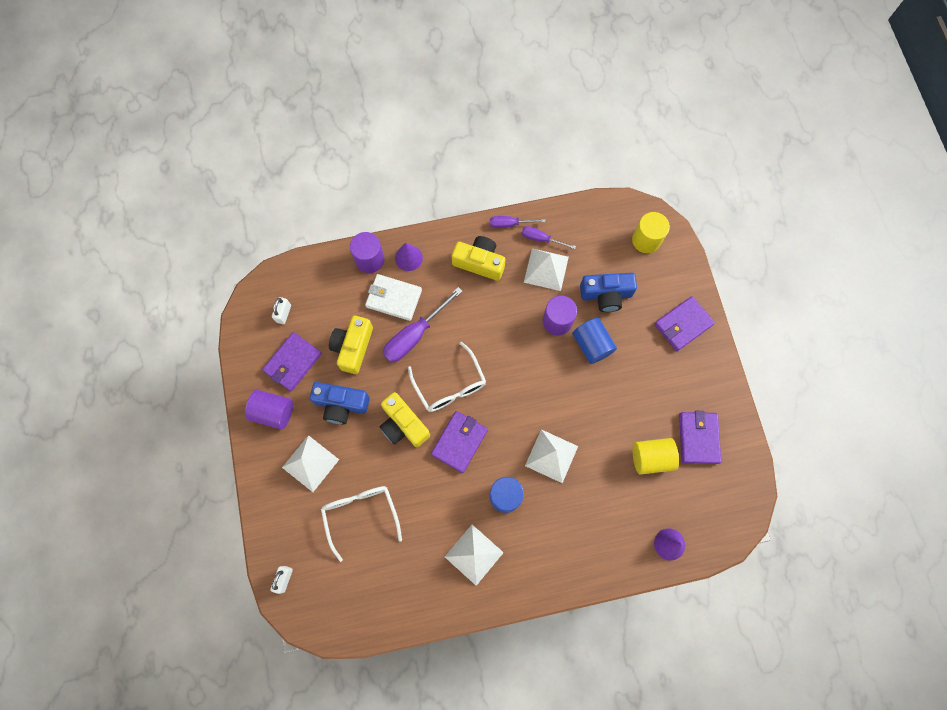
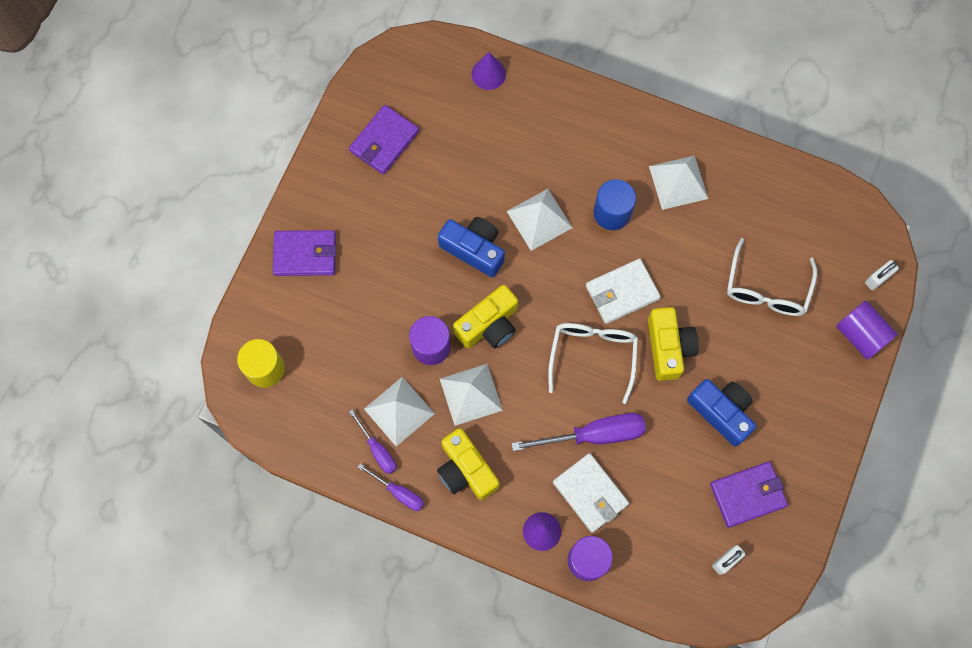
camera: 145 degrees left, 0 degrees up
(273, 412) = (799, 453): purple cylinder -> purple cylinder (860, 335)
(310, 463) = (789, 372): white pyramid -> white pyramid (470, 394)
(353, 347) = (671, 467): yellow camera -> yellow camera (489, 325)
(459, 442) = (622, 292): purple wallet -> white wallet
(592, 345) = (415, 297): blue cylinder -> none
(606, 295) = (358, 338): blue camera -> blue camera (474, 249)
(651, 458) = (444, 154): yellow cylinder -> none

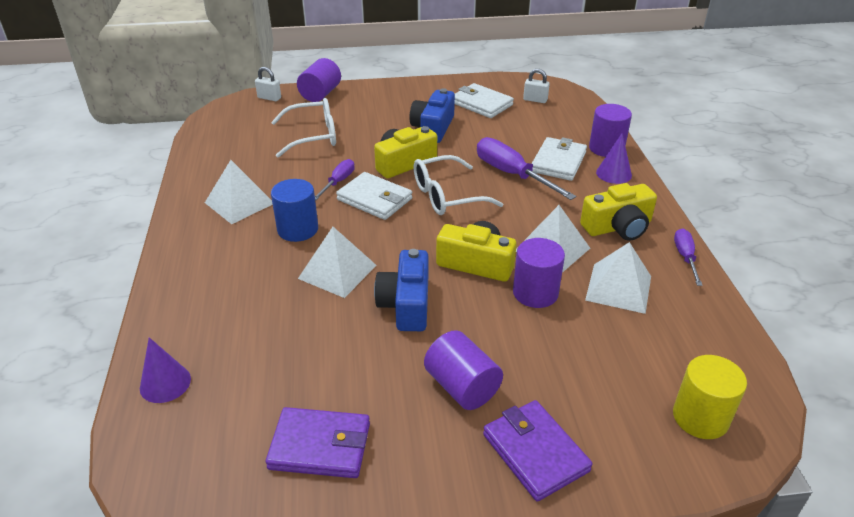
camera: 120 degrees left, 35 degrees down
(377, 243) = (462, 387): none -> purple cylinder
(377, 450) = (668, 286): purple screwdriver -> purple screwdriver (338, 182)
(466, 470) = (618, 227): yellow camera -> yellow camera turned 45 degrees clockwise
(747, 495) = (481, 104): purple wallet -> white wallet

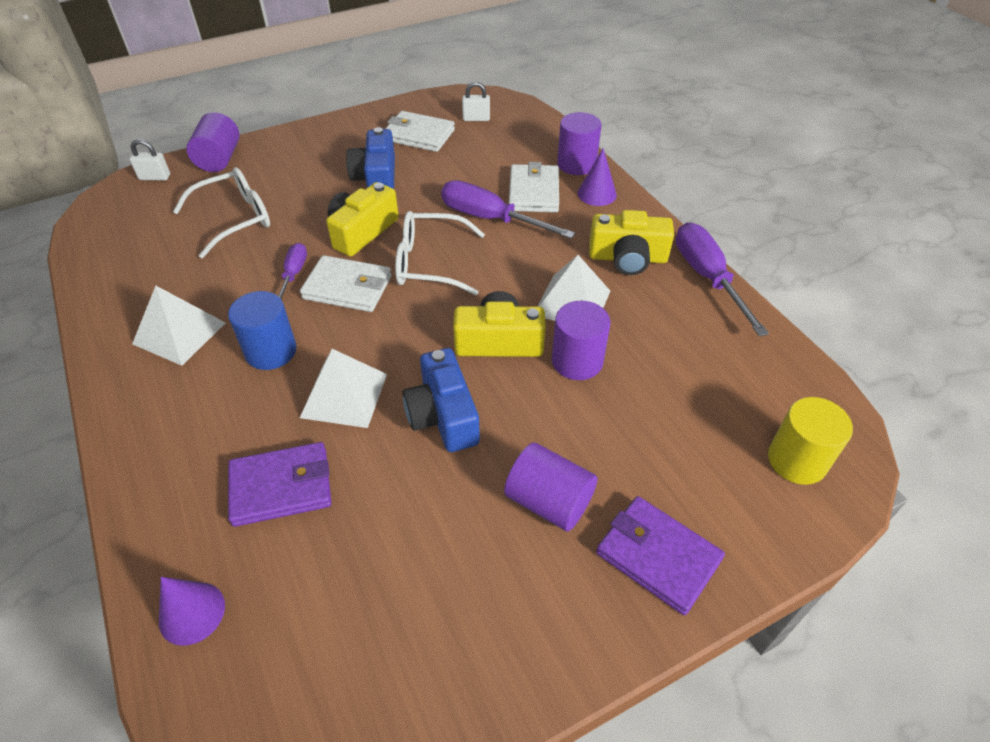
camera: 20 degrees left, 10 degrees up
(320, 446) = (422, 631): purple wallet -> purple wallet (281, 487)
(447, 196) = (430, 263): white glasses -> white glasses turned 45 degrees clockwise
(618, 227) = (628, 258): yellow camera -> yellow camera turned 45 degrees clockwise
(618, 288) = (658, 331): white pyramid -> none
(685, 257) = (707, 277): purple screwdriver -> purple screwdriver, size x1.77

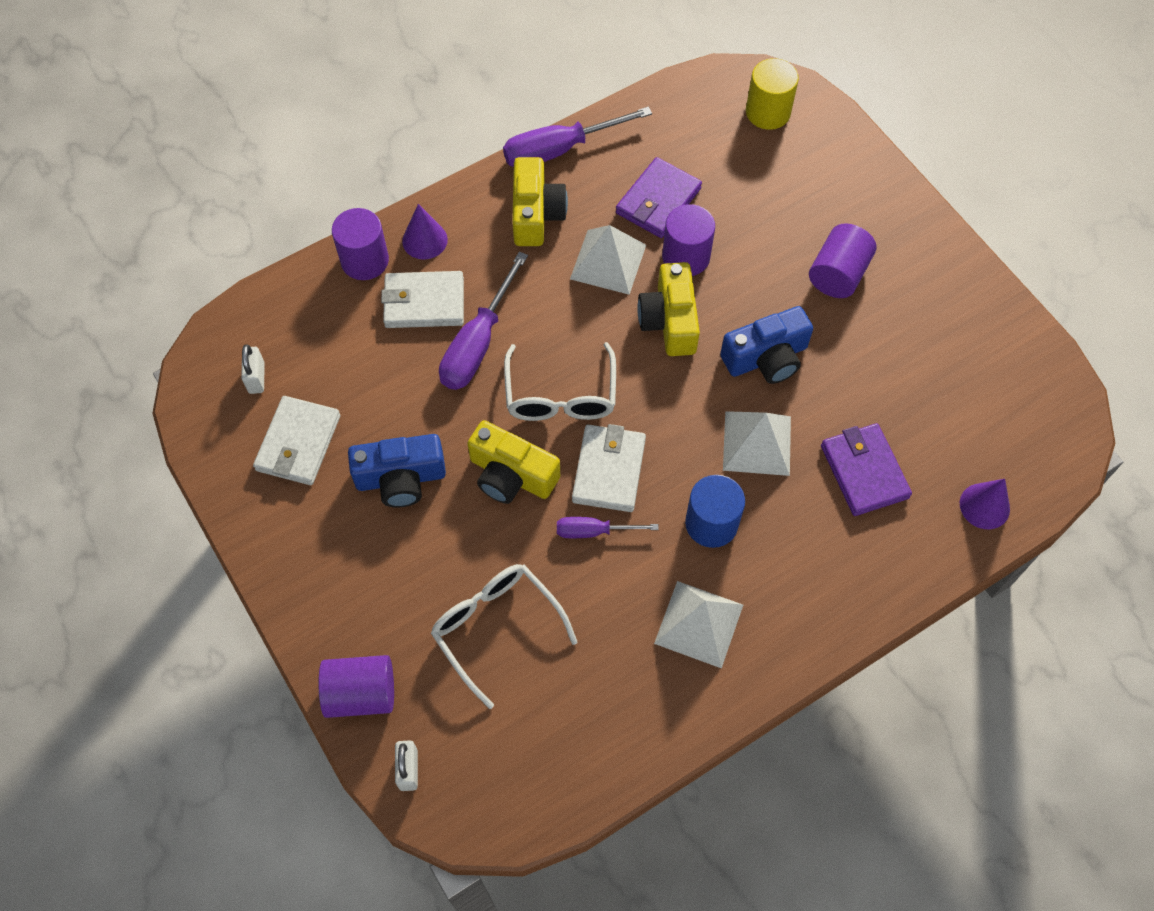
camera: 95 degrees left, 15 degrees up
(658, 556) = (870, 205): purple wallet -> purple wallet (658, 201)

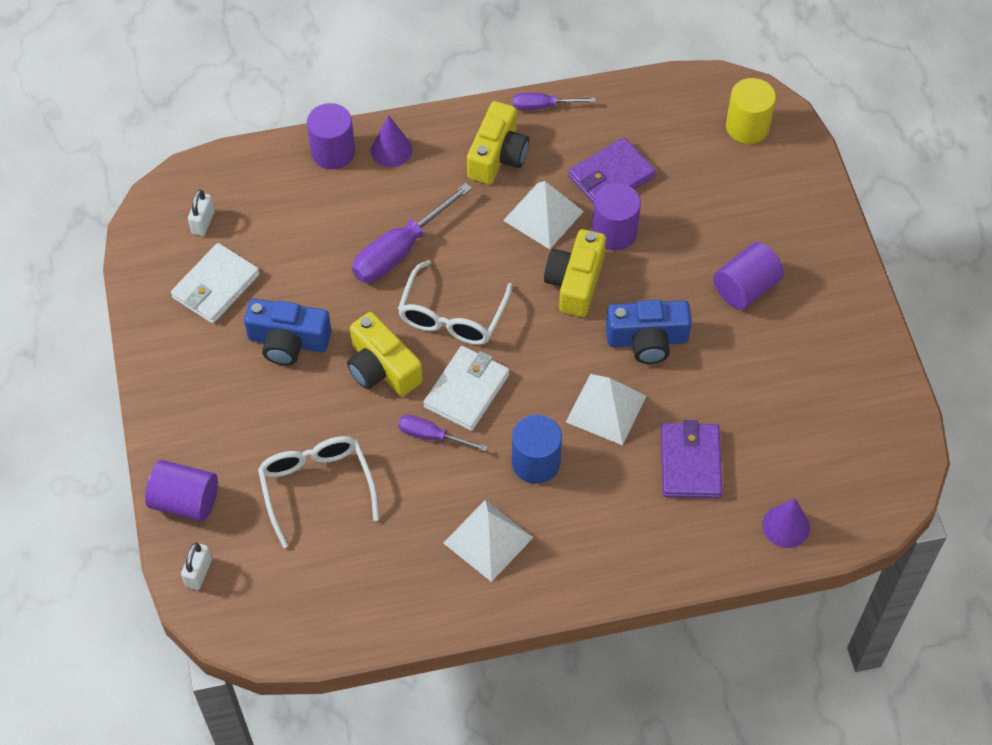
camera: 20 degrees right, 5 degrees down
(424, 303) = (369, 203): white wallet -> none
(560, 150) = (543, 106): purple screwdriver -> purple screwdriver, size x0.57

